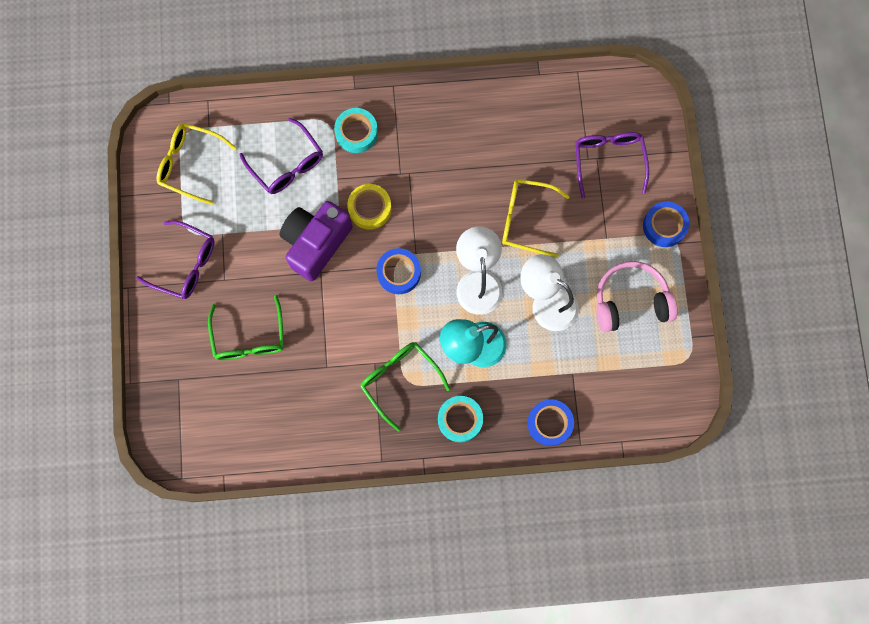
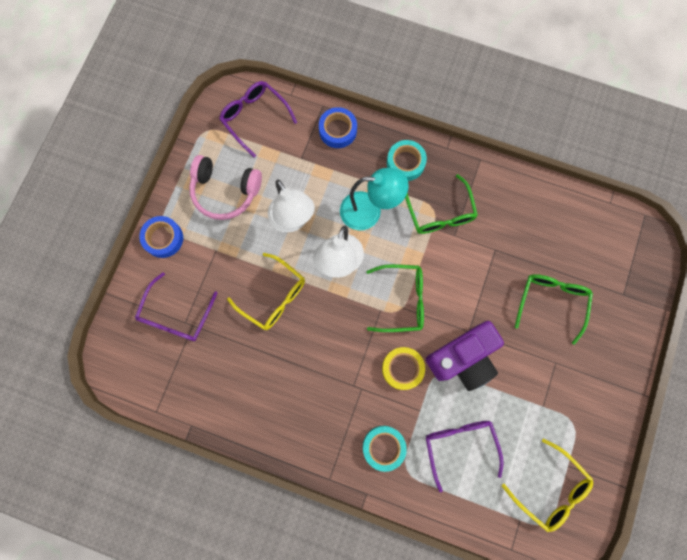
camera: 155 degrees left, 0 degrees up
(185, 265) = (585, 392): purple glasses -> purple glasses (254, 117)
(399, 273) = (402, 300): blue tape -> green glasses

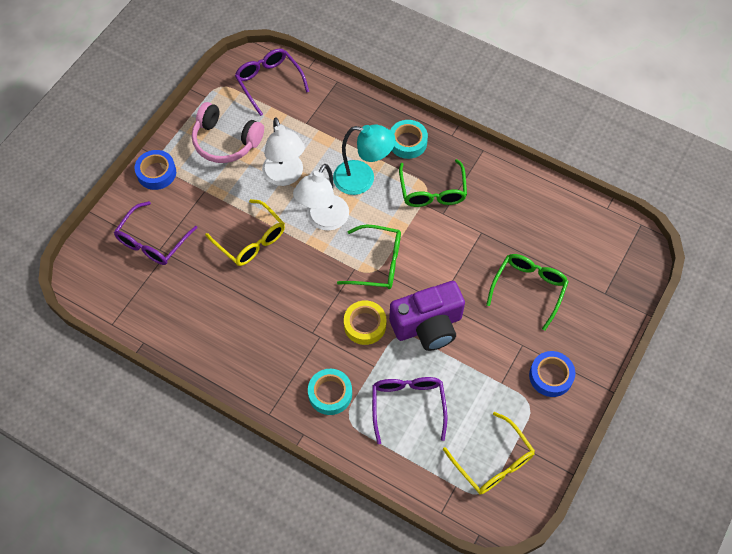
camera: 10 degrees right, 15 degrees down
(338, 130) = (347, 104): blue tape -> blue tape (550, 376)

